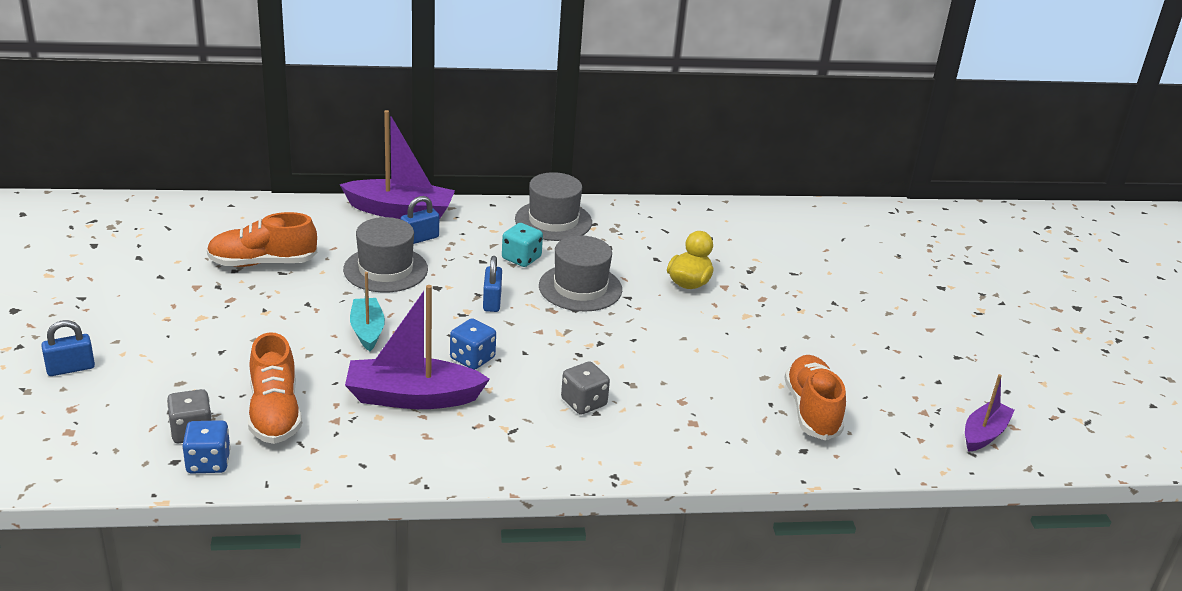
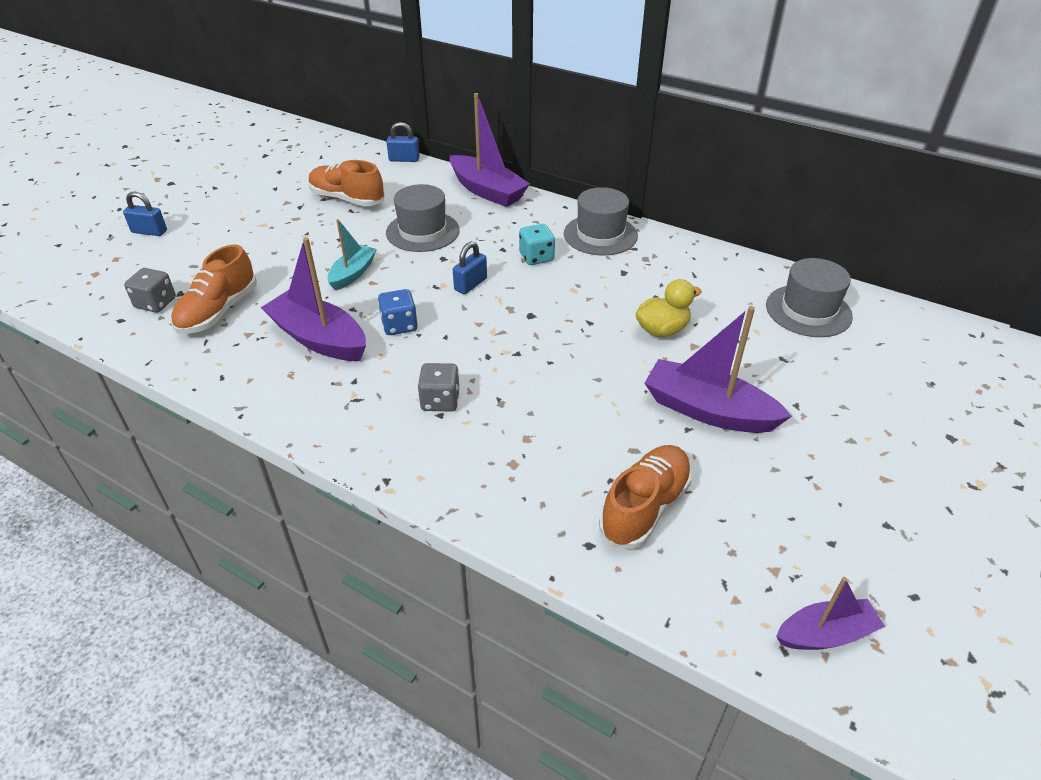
camera: 40 degrees right, 10 degrees up
(208, 462) = (136, 330): blue dice -> none
(420, 238) = (476, 216): blue padlock -> blue padlock (404, 159)
(580, 288) = (556, 299): grey hat -> grey hat (808, 311)
(783, 329) = (708, 410): none -> purple boat

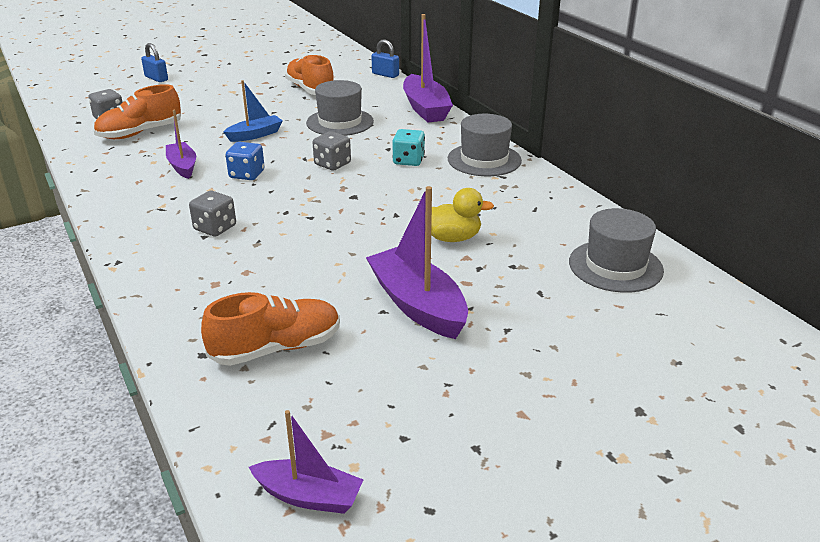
camera: 30 degrees right, 10 degrees down
(319, 338) = (182, 166): purple boat -> purple boat, size x0.60
(353, 274) = (255, 135): turquoise boat -> blue boat
(470, 284) = (332, 164): blue padlock -> grey dice

